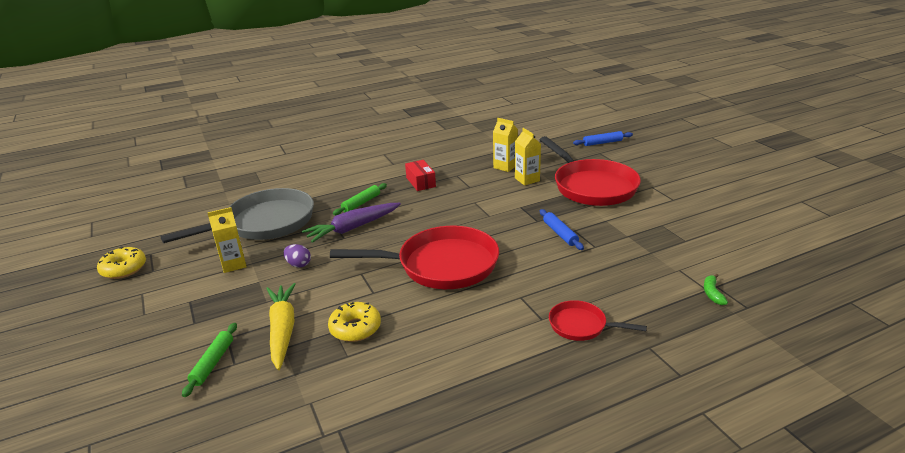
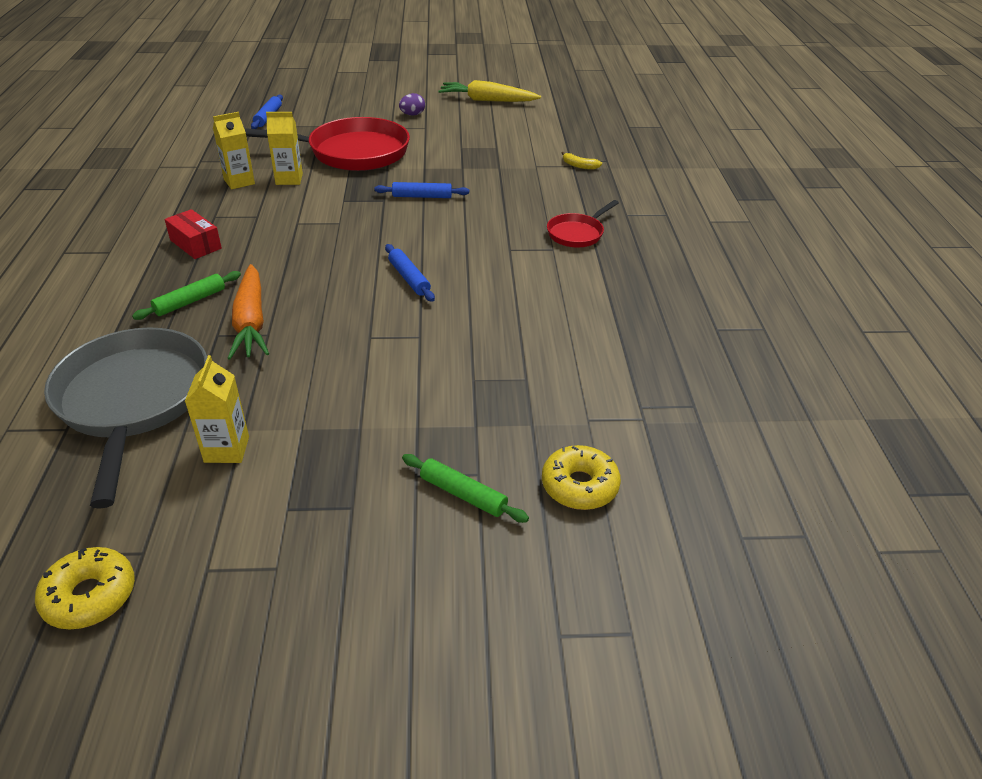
camera: 70 degrees left, 10 degrees up
(282, 330) = (438, 421): yellow carrot -> yellow carrot (487, 100)
(298, 264) = (295, 385): purple egg -> purple egg (412, 115)
(353, 228) = (251, 322): purple carrot -> orange carrot
(355, 328) = (480, 363): yellow donut -> yellow donut (579, 486)
(361, 203) = (190, 301): green rolling pin -> green rolling pin turned 75 degrees clockwise
(420, 182) = (195, 244): red box -> red box turned 45 degrees clockwise
(441, 265) = (409, 278): red pan -> blue rolling pin
(712, 293) = (579, 166): green banana -> yellow banana

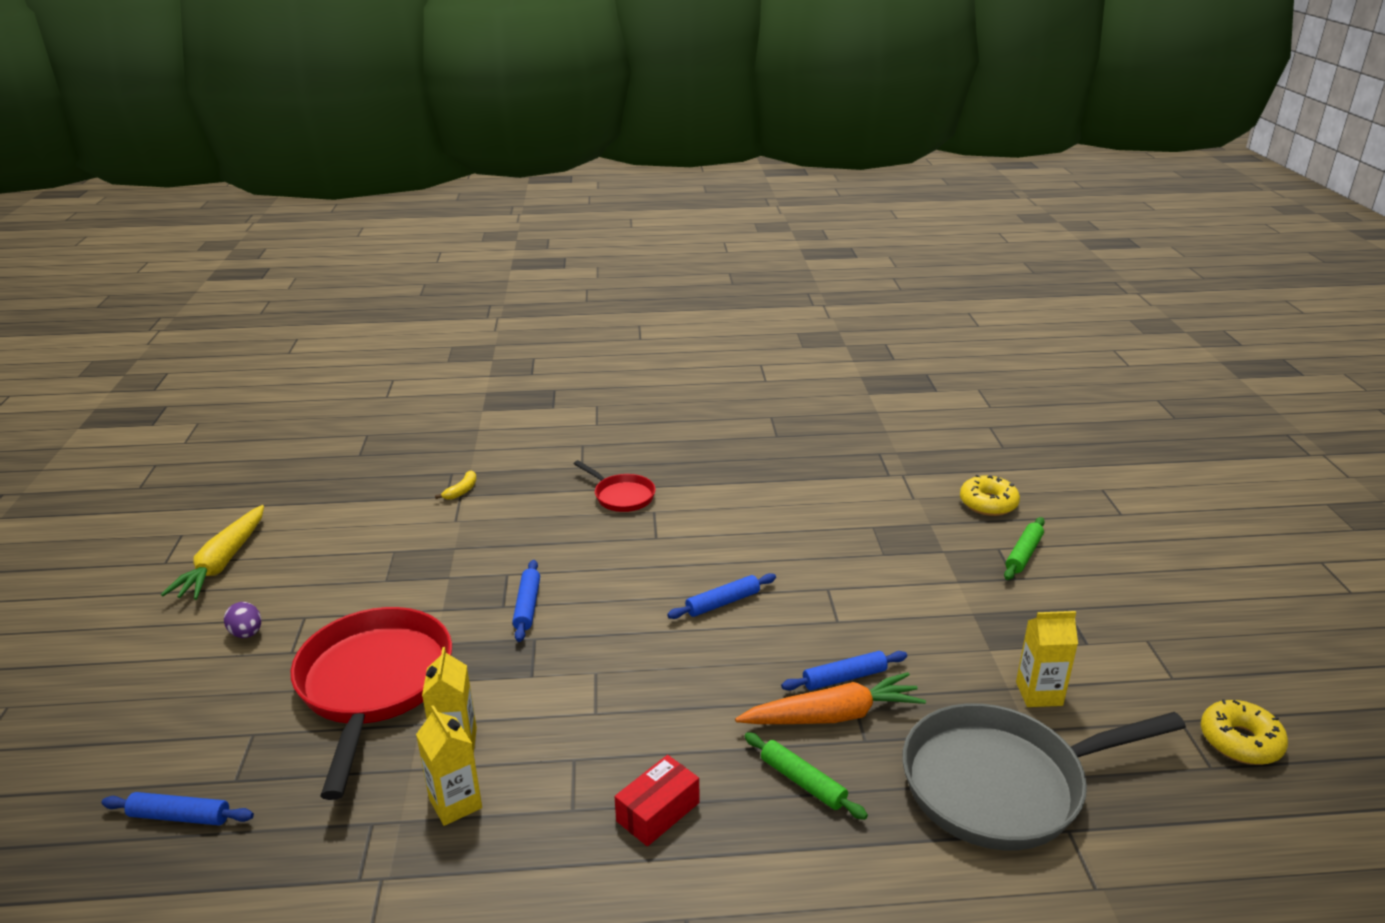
camera: 90 degrees left, 10 degrees down
(292, 332) = (844, 678): none -> blue rolling pin

